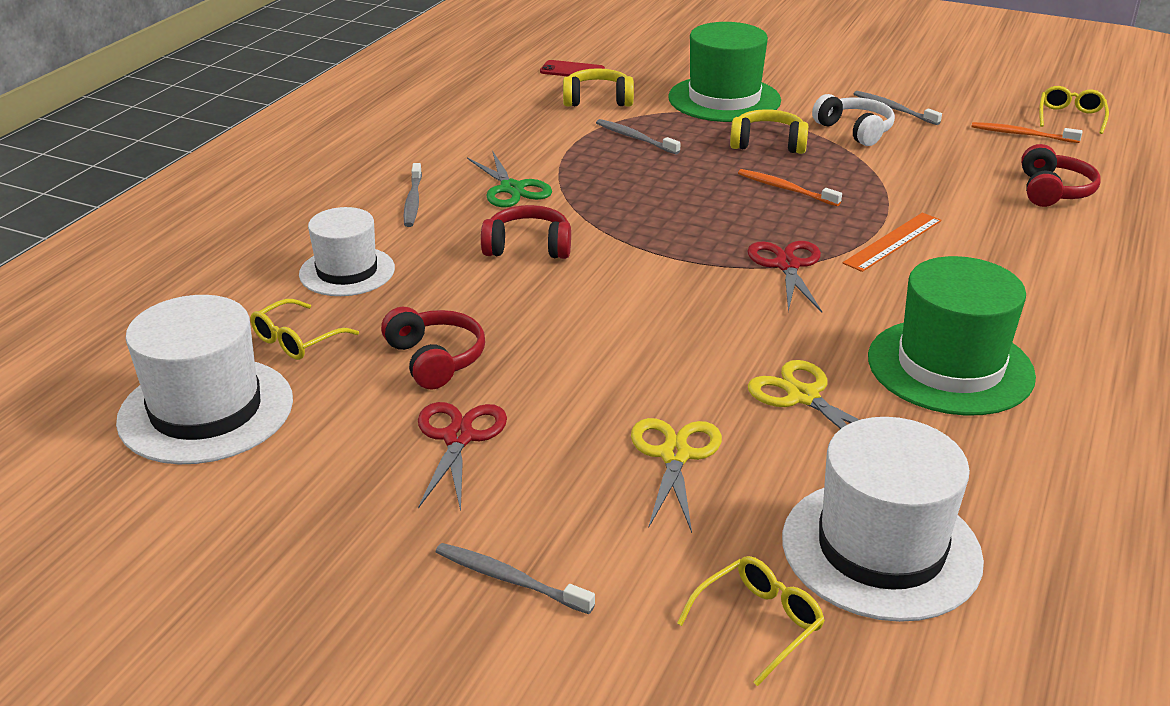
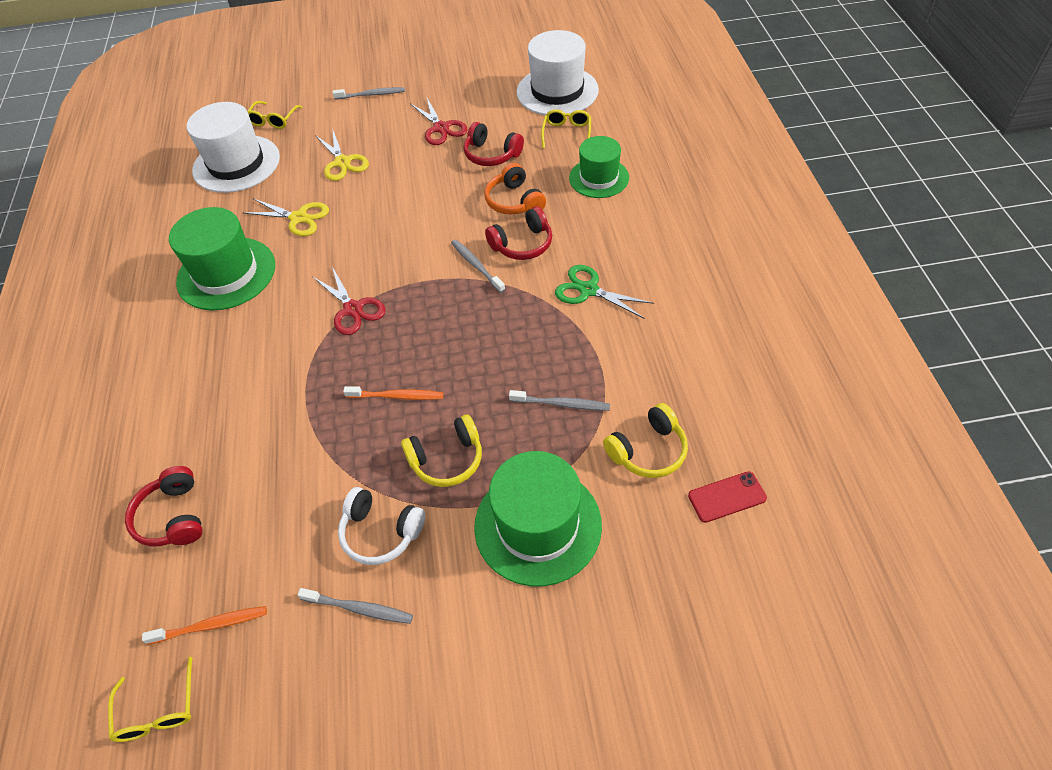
camera: 150 degrees right, 20 degrees up
(347, 271) = (599, 178): white hat -> green hat
(413, 201) = (634, 245): grey toothbrush -> grey toothbrush (476, 265)
(481, 290) = (514, 201): none -> orange headphones
(893, 241) = (291, 371): orange ruler -> none

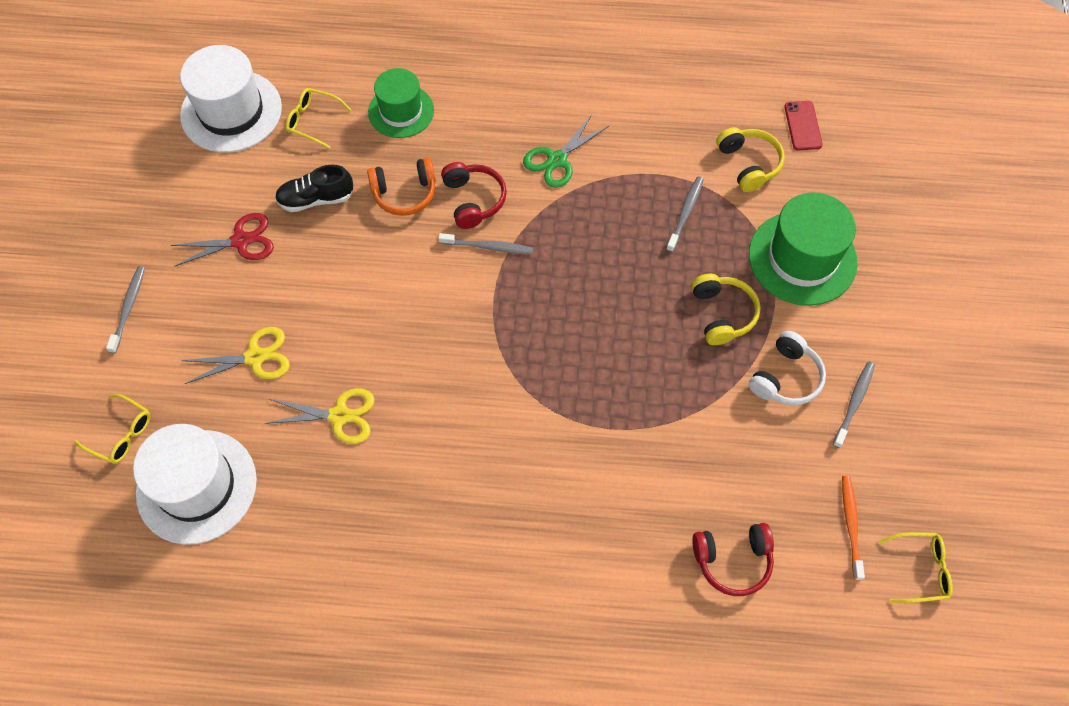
camera: 80 degrees left, 10 degrees up
(226, 273) = (406, 503): green hat -> none
(299, 218) = (339, 416): yellow scissors -> yellow scissors turned 60 degrees clockwise
(353, 309) = (511, 371): red scissors -> none
(397, 396) = (640, 344): orange toothbrush -> none
(476, 265) = (488, 247): grey toothbrush -> grey toothbrush turned 150 degrees counterclockwise
(491, 154) = (316, 199): red headphones -> black shoe

